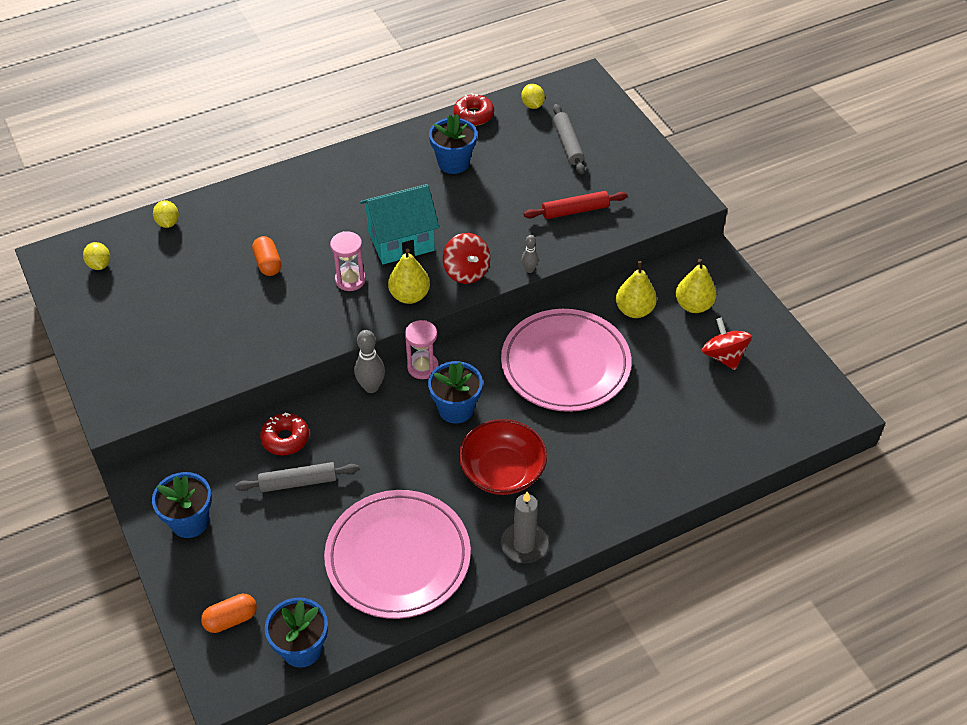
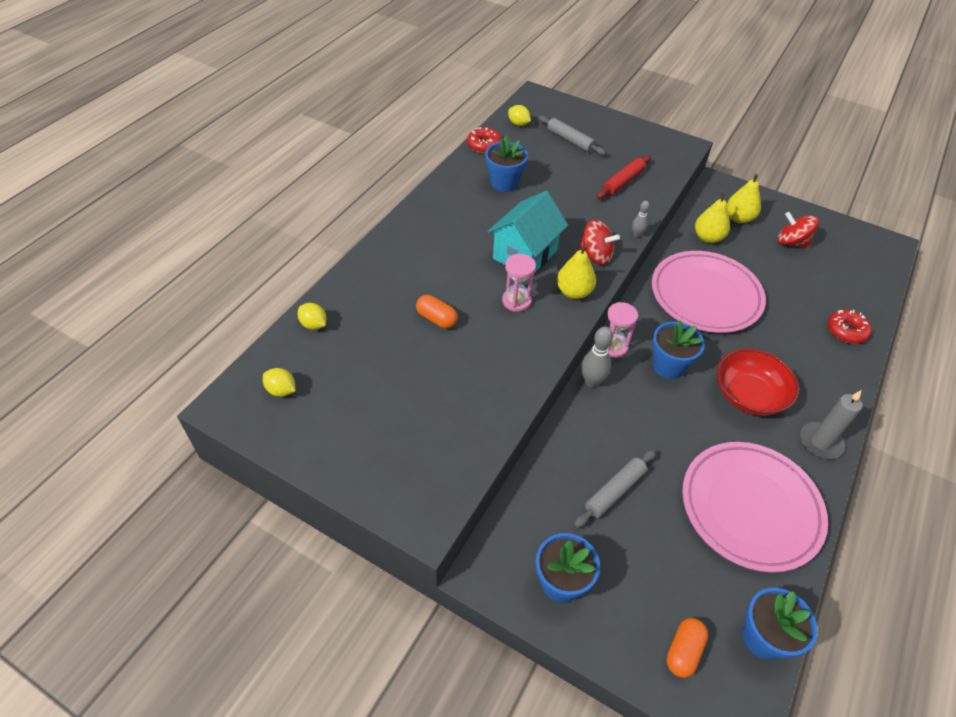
camera: 35 degrees left, 0 degrees up
(285, 439) = (568, 460): red donut -> red donut (846, 331)

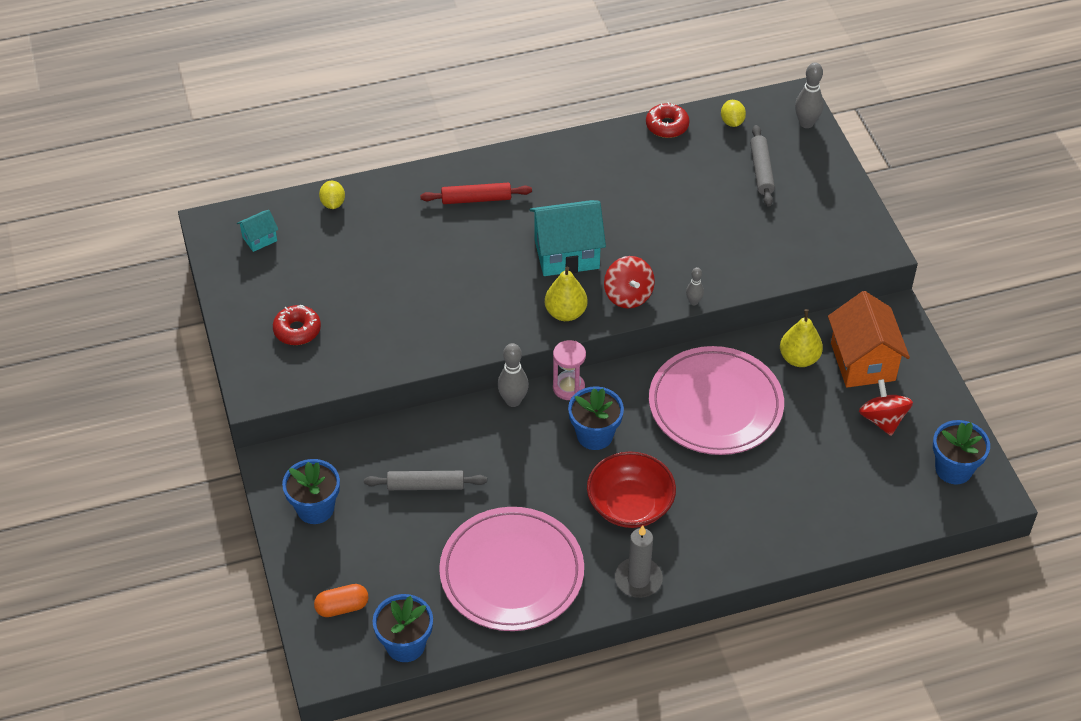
camera: 45 degrees right, 0 degrees up
(281, 390) = (259, 239): yellow lemon -> turquoise house
(436, 319) = (427, 260): orange capsule -> none
(504, 183) = (636, 176): blue flower pot -> blue flower pot (953, 469)
(516, 301) = (508, 288): pink hourglass -> none
(559, 104) = (806, 123): none -> grey bowling pin
(623, 182) = (754, 245): red rolling pin -> red rolling pin (476, 199)
(739, 218) = (863, 362): yellow pear -> orange house
(846, 331) = (806, 526): red donut -> red donut (297, 330)

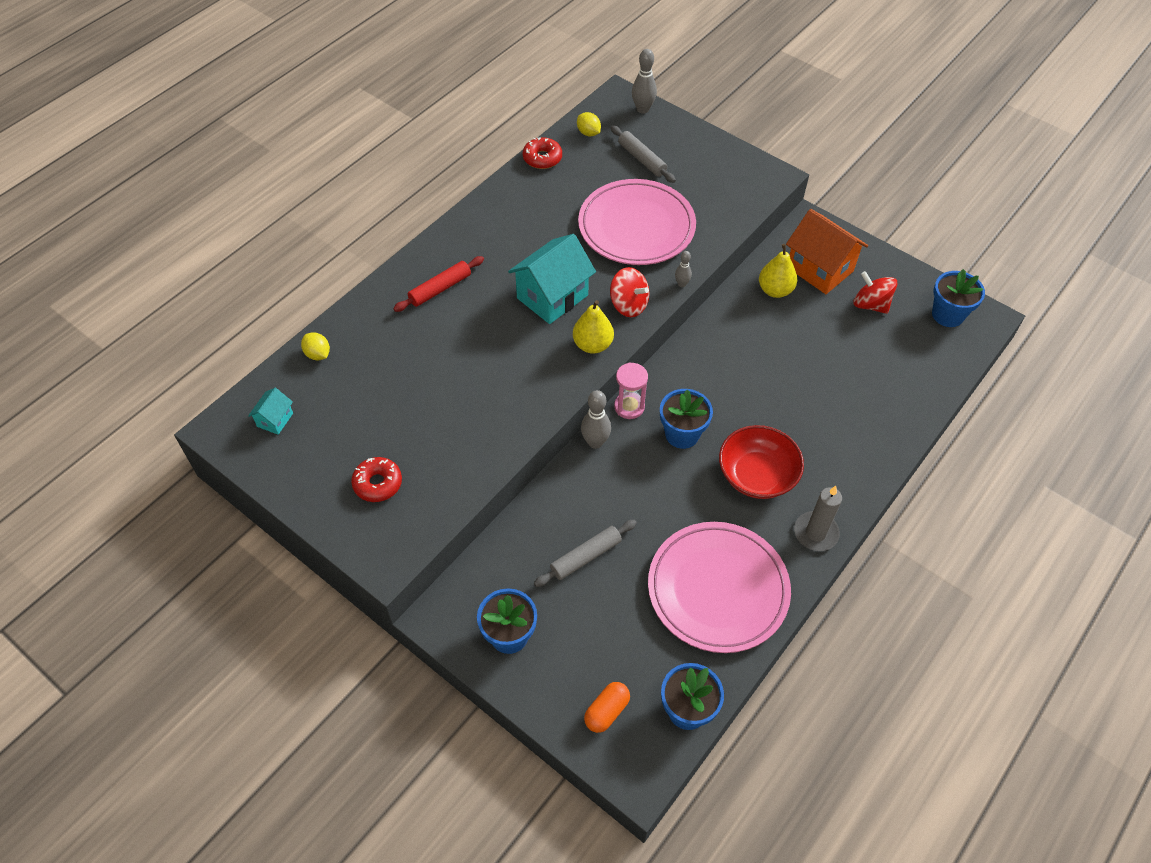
camera: 35 degrees left, 5 degrees up
(715, 405) = (749, 359): pink plate -> pink plate (636, 227)

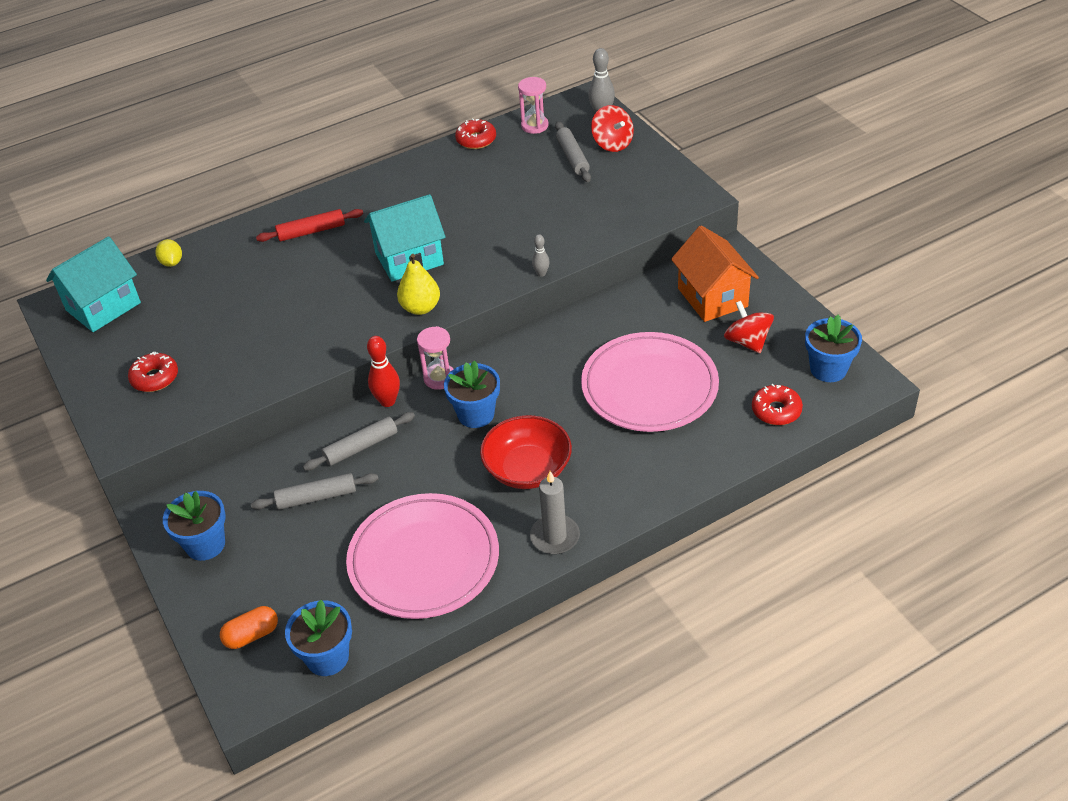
camera: 25 degrees right, 10 degrees down
(275, 420) = (103, 306): turquoise house -> turquoise house, size x2.07
(588, 133) = (534, 126): yellow lemon -> pink hourglass
(595, 442) = (387, 401): grey bowling pin -> red bowling pin
(597, 495) = (361, 447): none -> grey rolling pin
(628, 305) = (477, 281): red spinning top -> red spinning top (612, 143)
(636, 227) = (529, 215): pink plate -> pink plate (649, 387)
(775, 290) = (652, 307): yellow pear -> none
(928, 364) = (776, 410): none -> red donut

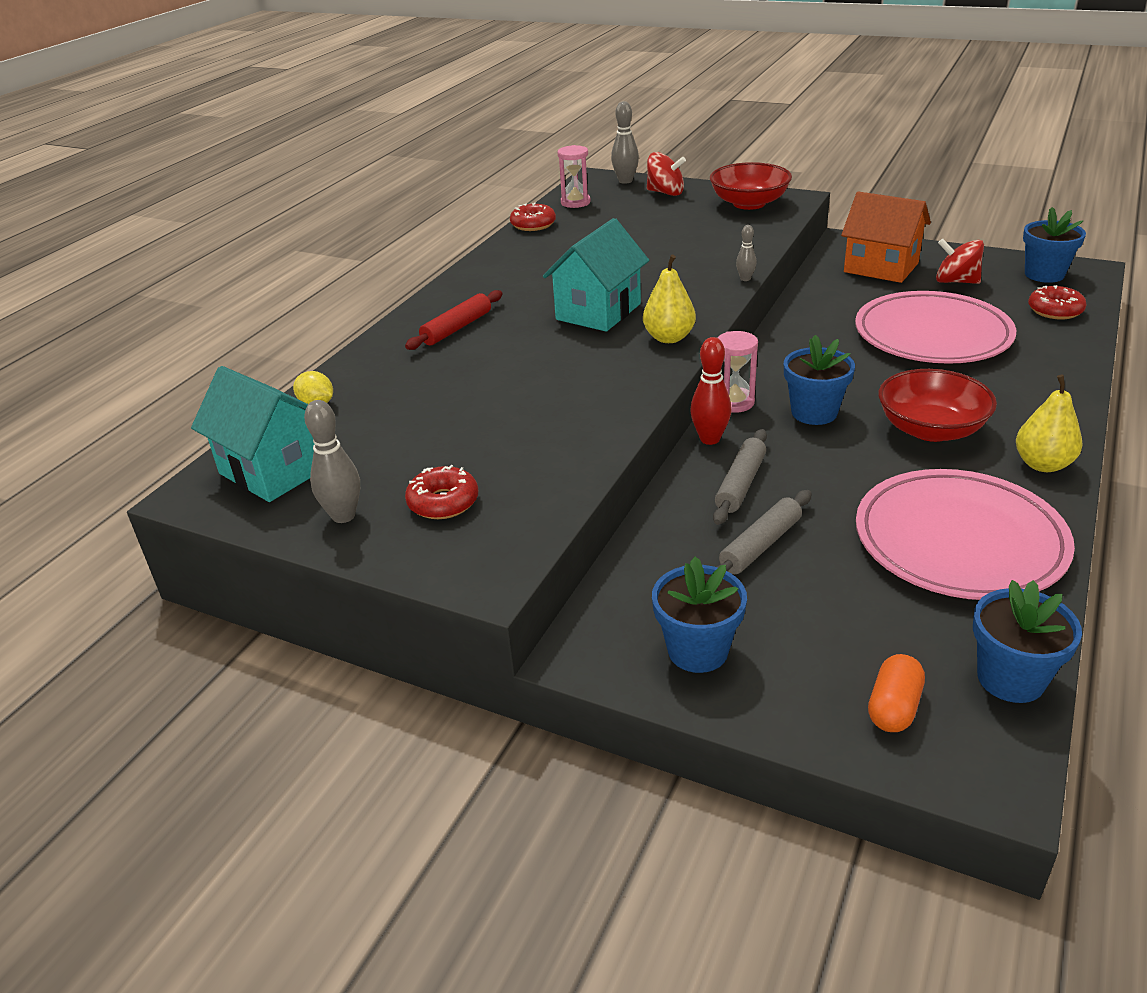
camera: 35 degrees left, 10 degrees down
(102, 360) = (343, 516): none -> grey bowling pin
(103, 306) = (274, 470): turquoise house -> turquoise house turned 60 degrees counterclockwise
(555, 537) = (1042, 464): grey candle -> yellow pear
(572, 157) = (644, 209): grey rolling pin -> none
(656, 187) = (749, 203): none -> red bowl

